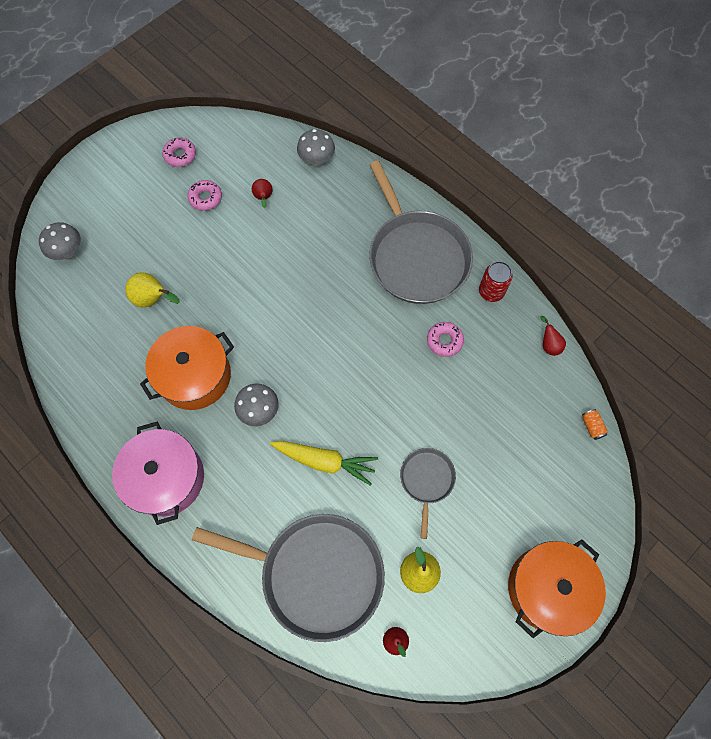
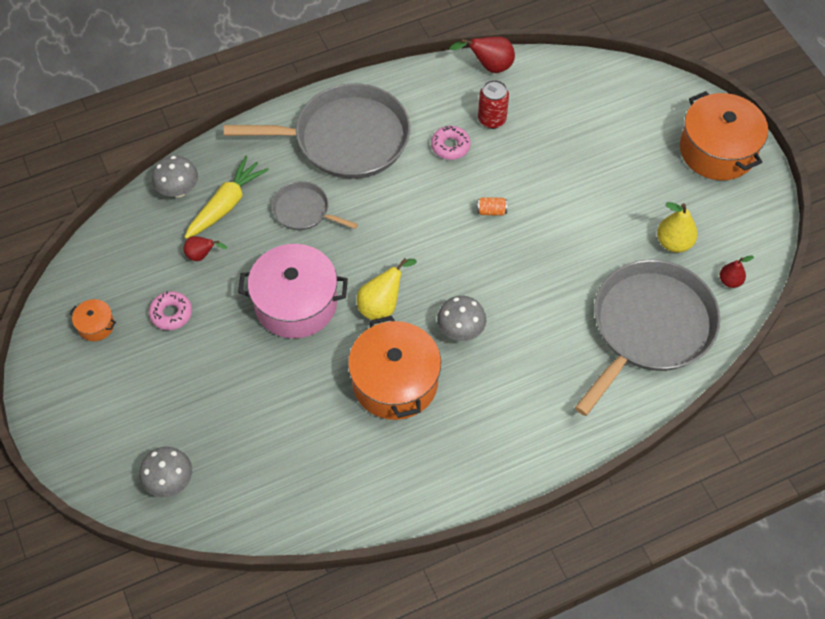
camera: 70 degrees left, 10 degrees down
(153, 299) = (281, 401): yellow pear -> yellow pear (382, 305)
(166, 478) = (503, 439): pink pot -> pink pot (296, 303)
(180, 155) = (96, 325): pink donut -> orange pot
(325, 461) = (538, 286): yellow carrot -> yellow carrot (226, 204)
(426, 480) = (588, 208): grey pan -> grey pan (304, 210)
(491, 292) = (414, 91): red can -> red can (492, 120)
(548, 344) = (489, 66): red pear -> red pear, size x1.57
(592, 426) = (582, 65): orange can -> orange can (491, 211)

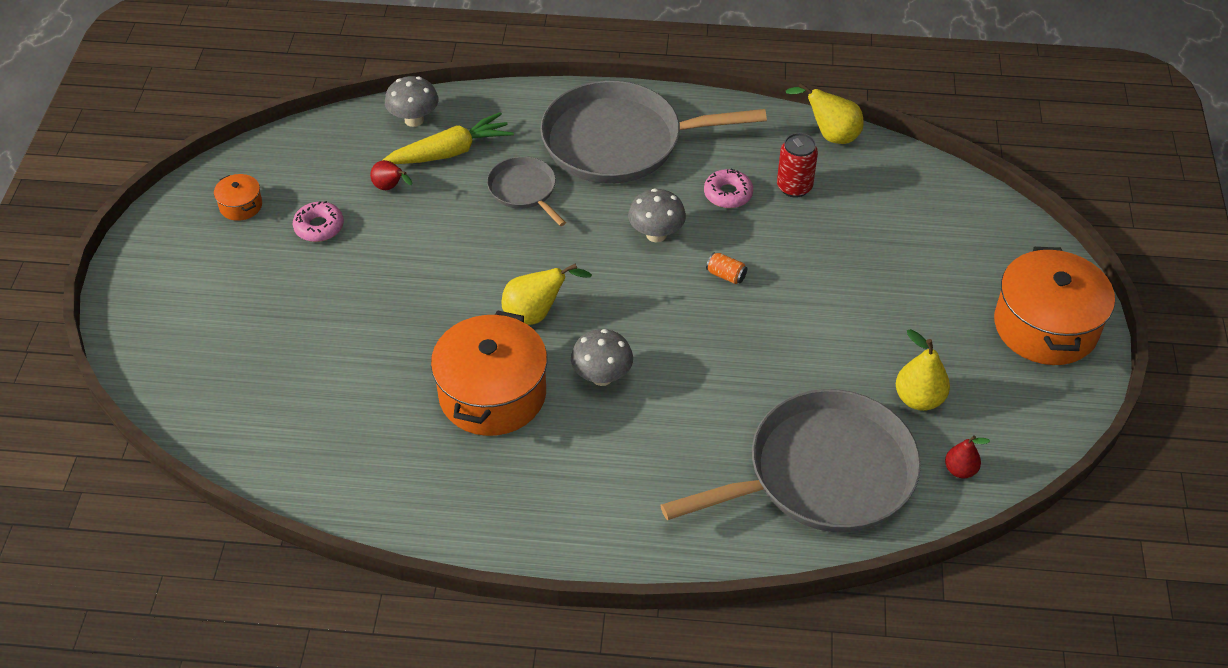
camera: 30 degrees right, 10 degrees down
(170, 481) = (196, 378): grey mushroom -> grey mushroom (656, 234)
(296, 303) = (448, 272): pink pot -> none
(345, 138) = (619, 141): grey pan -> grey pan turned 150 degrees clockwise
(489, 66) = (830, 135): red pear -> yellow pear

